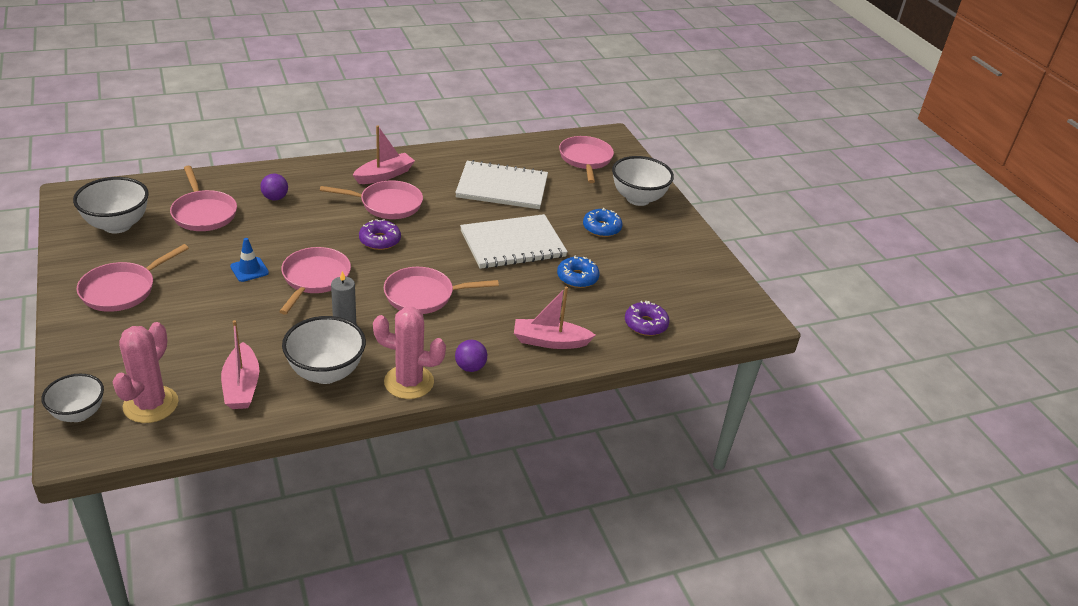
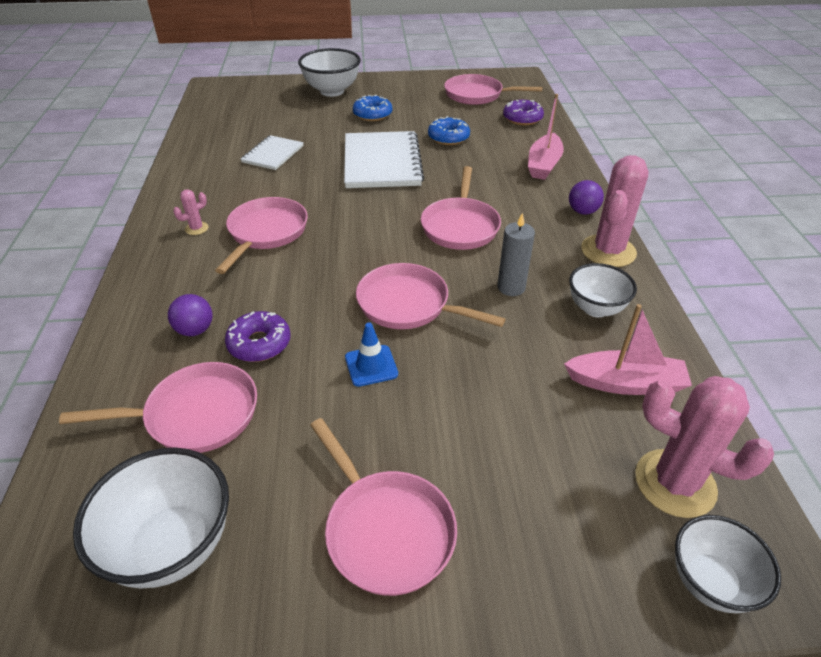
camera: 70 degrees left, 5 degrees up
(326, 372) = (595, 308): white bowl -> white bowl, size x0.66
(380, 240) = (342, 245): purple donut -> purple donut (259, 343)
(384, 175) = (196, 228): pink boat -> pink cactus
(502, 187) = (273, 154): white notebook -> white notebook, size x0.56
(585, 159) = (248, 104): pink pan -> pink pan (477, 95)

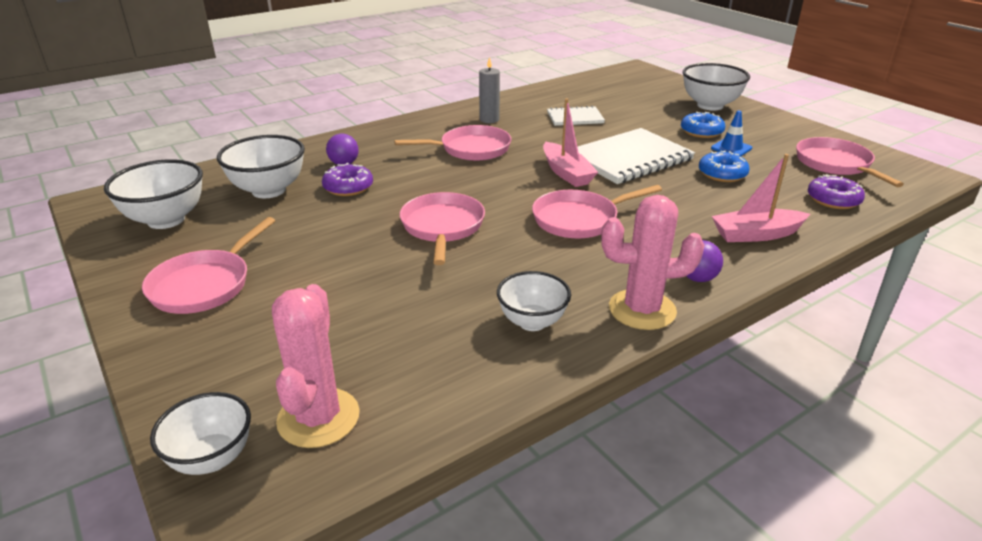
camera: 60 degrees right, 10 degrees down
(195, 415) = (268, 190): pink pan -> white bowl
(196, 228) = (448, 127): pink cactus -> none
(371, 366) = (358, 233): blue traffic cone -> blue traffic cone (731, 148)
(511, 287) = (515, 267): grey candle -> grey candle (489, 119)
(625, 383) = (434, 362): pink boat -> pink boat (566, 173)

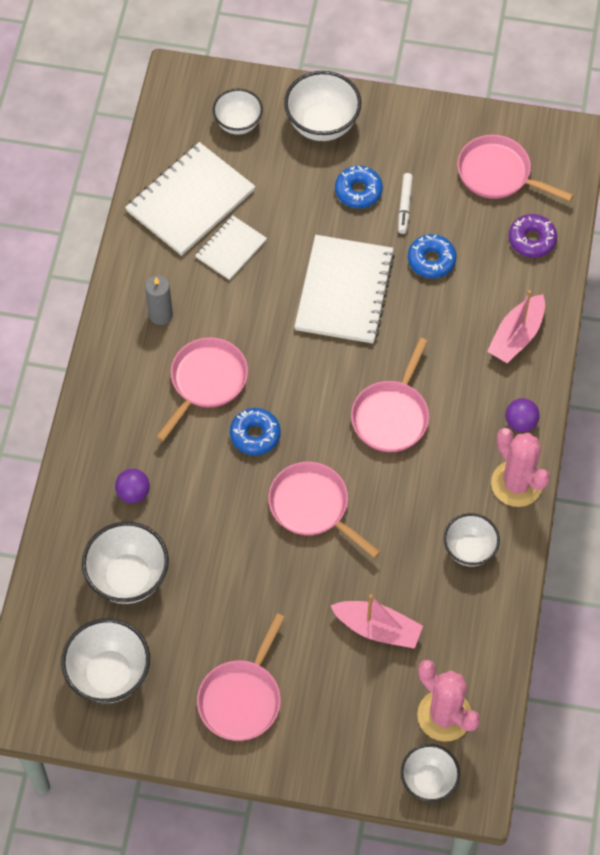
camera: 45 degrees left, 30 degrees up
(205, 284) = (242, 698): pink pan -> pink pan turned 45 degrees clockwise
(348, 187) = (183, 520): purple donut -> none
(462, 180) = (255, 435): none -> blue donut
(566, 173) = (319, 356): pink boat -> pink boat (377, 628)
(577, 97) = (190, 201): none -> white notebook
(642, 310) = (516, 484): pink cactus -> pink cactus turned 75 degrees counterclockwise
(651, 88) = (238, 124): none -> white bowl
(731, 148) = (404, 206): blue traffic cone -> white marker

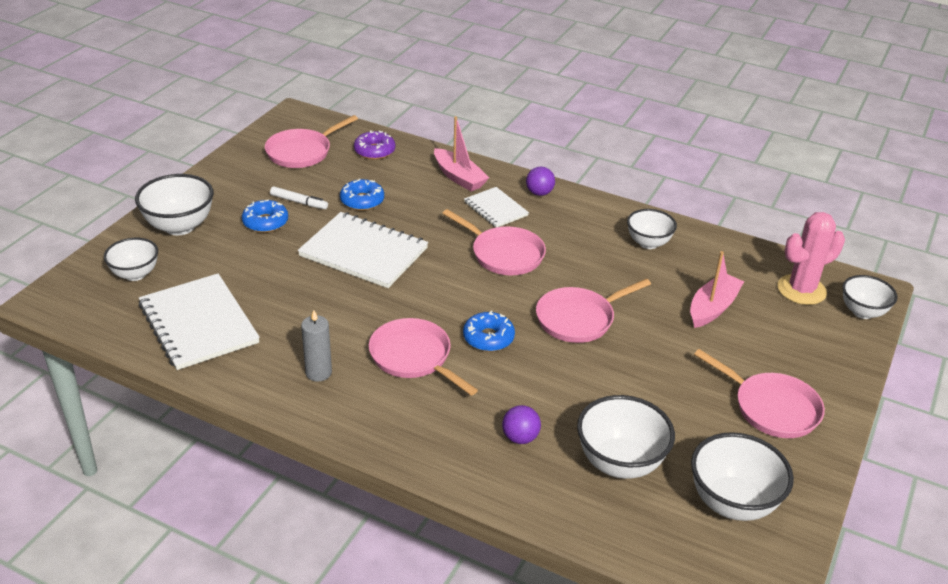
camera: 75 degrees left, 25 degrees down
(231, 249) = (273, 309): white notebook -> white notebook (496, 209)
(516, 484) = (594, 207): pink cactus -> none

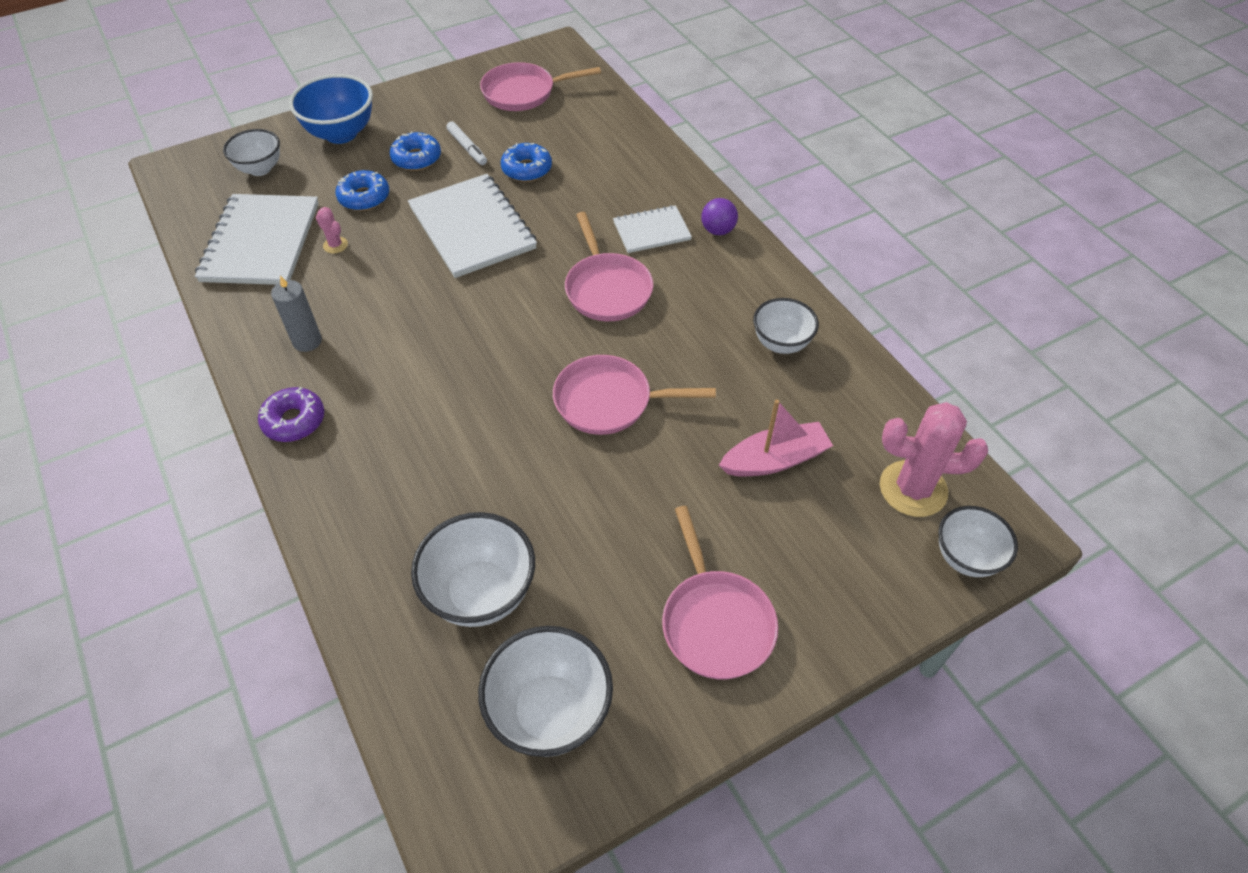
camera: 35 degrees right, 15 degrees up
(179, 226) = (341, 134): white bowl -> blue bowl
(266, 302) = (335, 245): none -> pink cactus
(374, 151) = (594, 116): purple donut -> purple donut (294, 421)
(414, 358) = (404, 367): pink pan -> none
(459, 177) = (650, 178): pink boat -> none
(488, 338) = (495, 379): blue donut -> blue donut (364, 197)
(496, 209) = (652, 231): white notebook -> white notebook turned 75 degrees clockwise
(520, 438) = (414, 508): purple ball -> none

